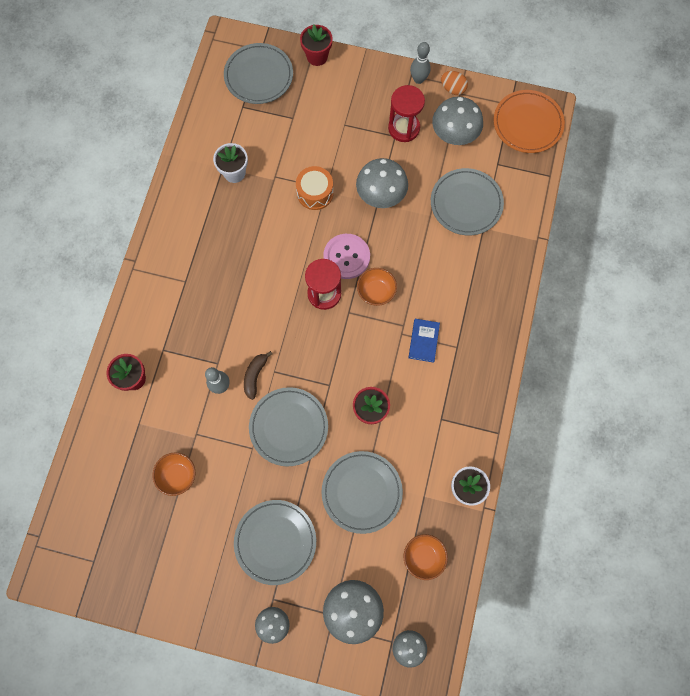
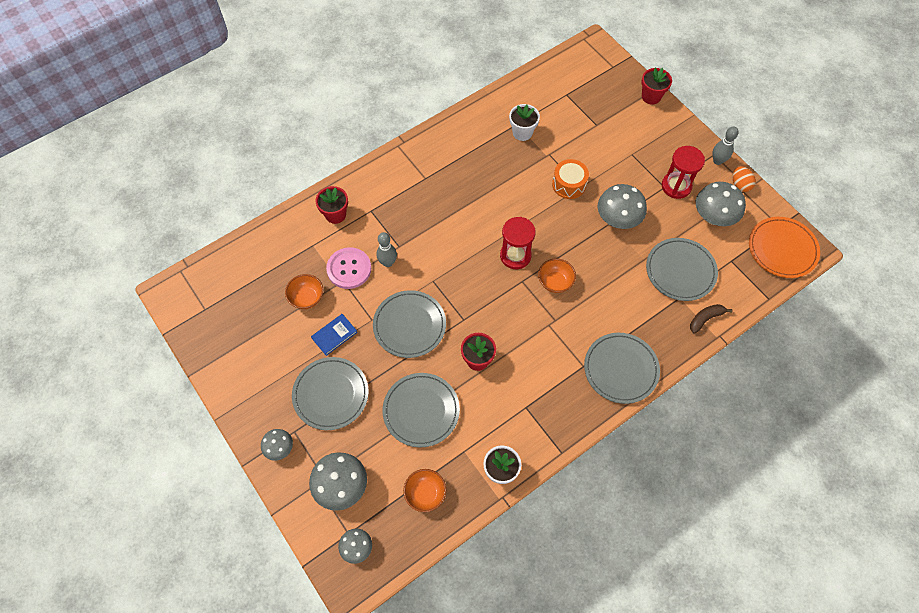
camera: 40 degrees right, 10 degrees down
(255, 375) = (417, 273): brown banana -> brown banana (705, 319)
(259, 76) = (596, 82): grey plate -> grey plate (620, 369)
(346, 257) = (554, 243): pink button -> pink button (349, 269)
(423, 341) = (561, 342): blue book -> blue book (334, 335)

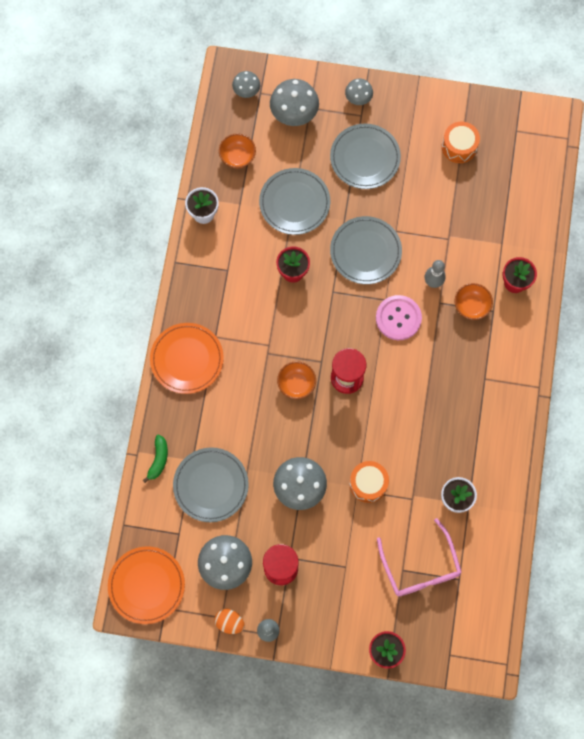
camera: 135 degrees right, 10 degrees up
(256, 336) = (459, 146): none -> orange drum
(307, 298) = (458, 203): orange bowl -> orange bowl (471, 306)
(334, 335) = (408, 196): blue book -> none
(349, 269) = (454, 251): pink button -> pink button (398, 318)
(583, 118) = (420, 567): none -> pink glasses
(620, 369) = (187, 359): grey plate -> orange plate
(705, 319) = (158, 460): brown banana -> green banana

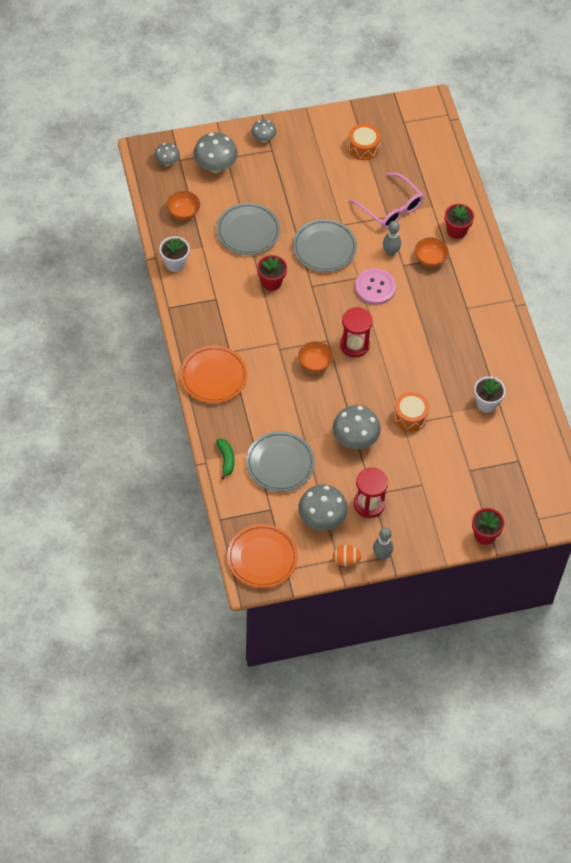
camera: 25 degrees left, 15 degrees down
(365, 158) = (290, 180): grey plate -> none
(420, 567) = (483, 462): pink glasses -> pink glasses (390, 208)

